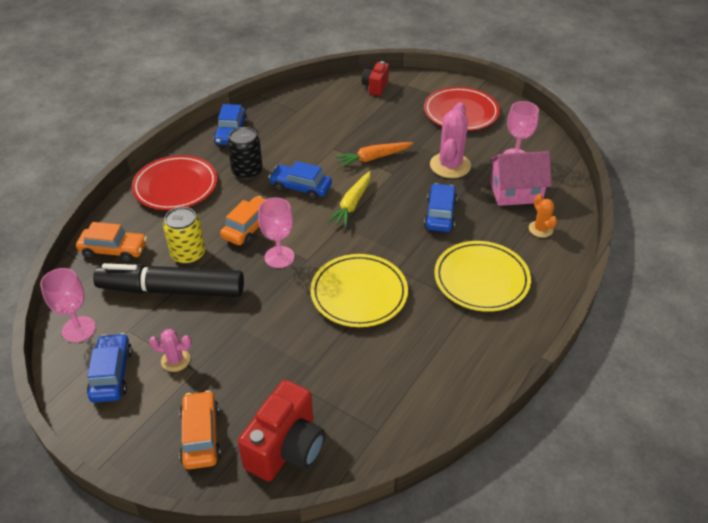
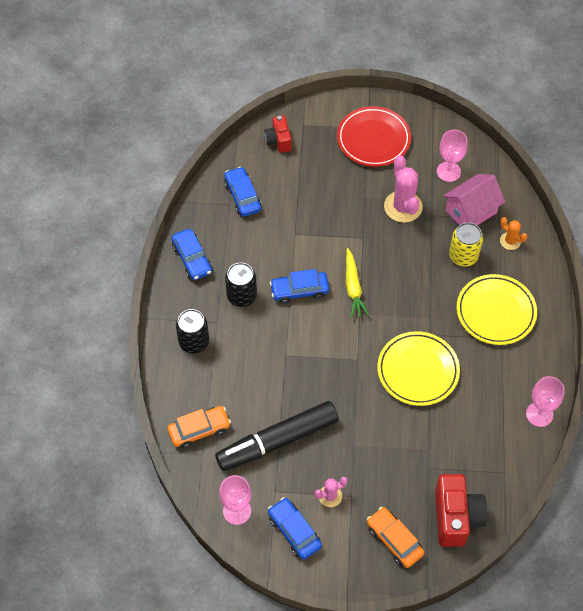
camera: 30 degrees left, 15 degrees up
(175, 186) = (194, 342): red plate -> black can
(188, 254) = (262, 402): yellow can -> yellow can (463, 256)
(249, 227) = (289, 352): orange car -> none
(279, 257) = (335, 368): pink goblet -> pink goblet (539, 414)
(373, 158) = (335, 229): orange carrot -> none
(440, 214) = (427, 263): blue car -> blue car (242, 196)

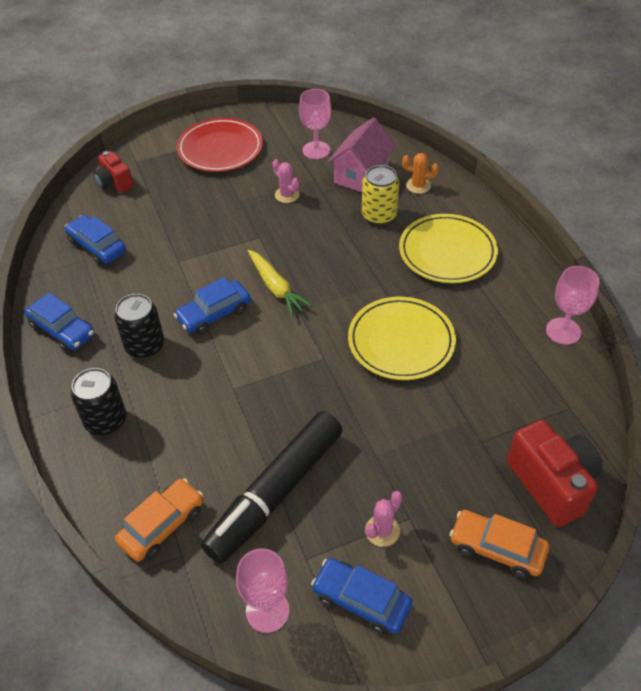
camera: 25 degrees left, 10 degrees down
(403, 207) = (287, 195): pink cactus -> pink cactus, size x0.54

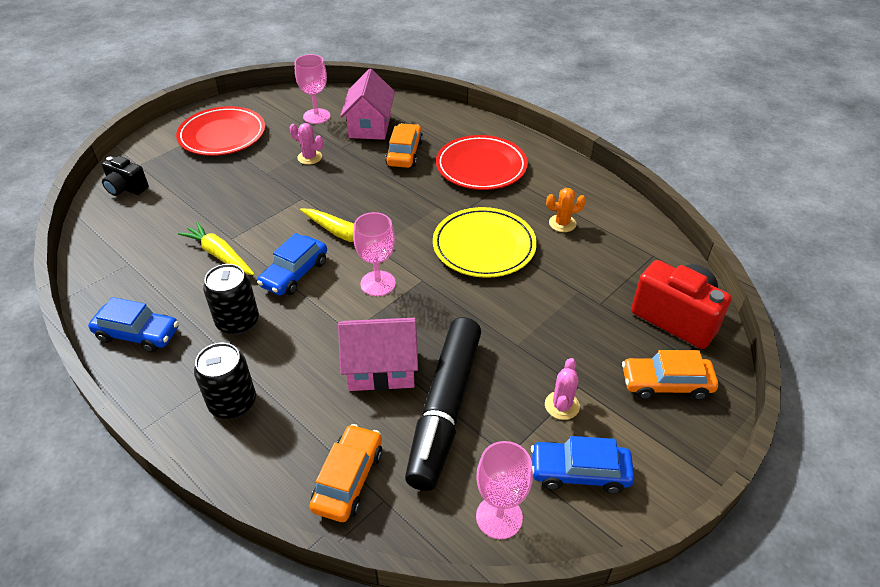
camera: 25 degrees left, 5 degrees down
(97, 246) = (137, 248): blue car -> none
(115, 183) = (126, 188): red camera -> black camera
(160, 275) = (220, 255): none -> yellow carrot
(241, 434) = (381, 368): none -> pink house
(379, 215) = (404, 153): yellow can -> orange car
(418, 186) = (425, 123): orange cactus -> orange cactus (562, 223)
(447, 252) = (481, 167): yellow plate -> red plate
(563, 331) = (611, 200): pink goblet -> pink goblet (378, 283)

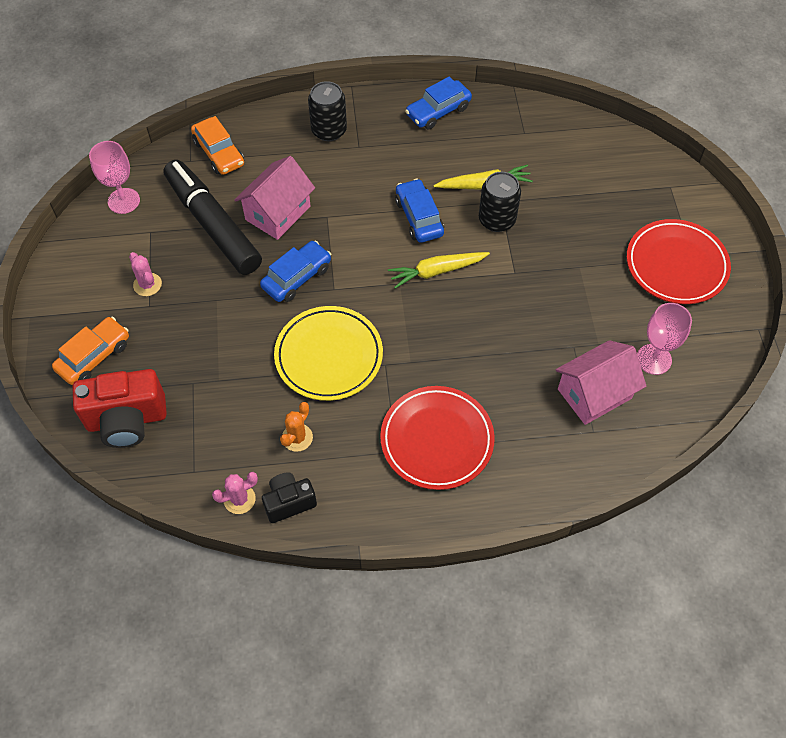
camera: 130 degrees right, 15 degrees up
(126, 188) = (635, 165): black camera -> black camera (289, 502)
(238, 322) = (399, 163): black can -> black can (497, 220)
(309, 157) = (577, 311): pink cactus -> pink cactus (239, 499)
(370, 126) = (594, 394): pink house -> pink house turned 75 degrees counterclockwise
(378, 283) = (358, 259): pink goblet -> none
(404, 153) = (517, 391): orange car -> none
(579, 472) = (101, 256): blue car -> blue car (297, 277)

